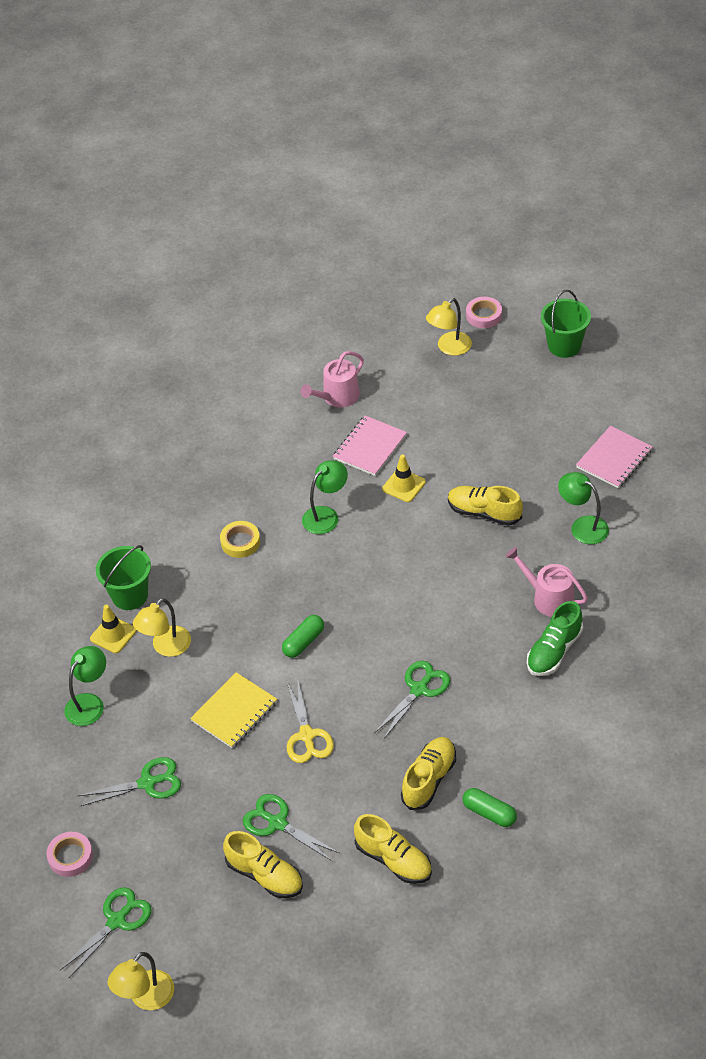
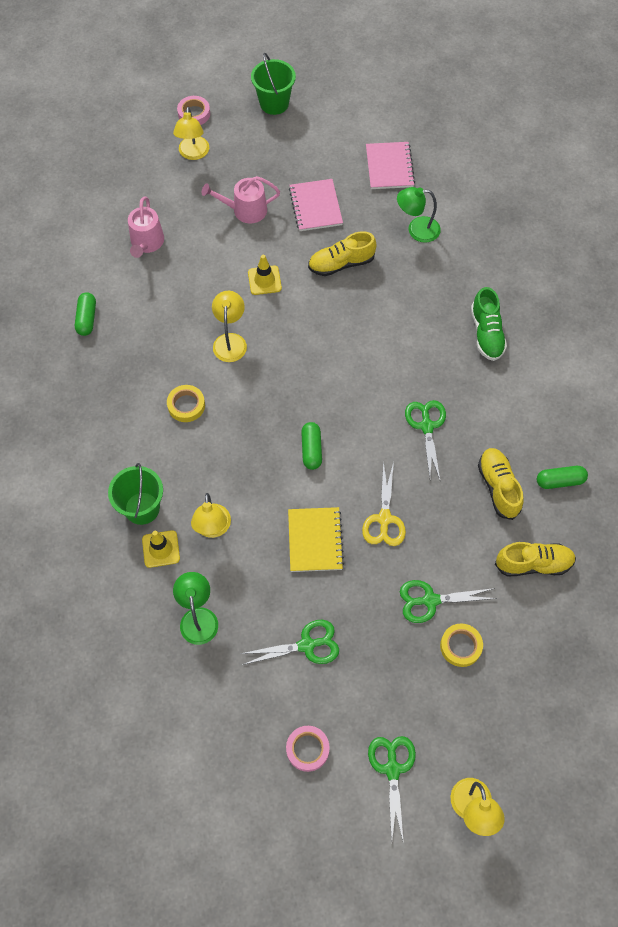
camera: 45 degrees left, 15 degrees up
(147, 783) = (306, 645): green scissors -> green scissors turned 45 degrees clockwise
(231, 427) = (87, 318): none -> green capsule
(265, 875) = (460, 646): yellow shoe -> yellow tape
(306, 735) = (384, 518): yellow scissors -> yellow scissors turned 60 degrees clockwise
(326, 515) = (230, 341): green lamp -> yellow lamp
(370, 447) = (210, 267): pink notebook -> pink notebook (315, 206)
(548, 598) = (445, 297): pink watering can -> pink watering can (245, 210)

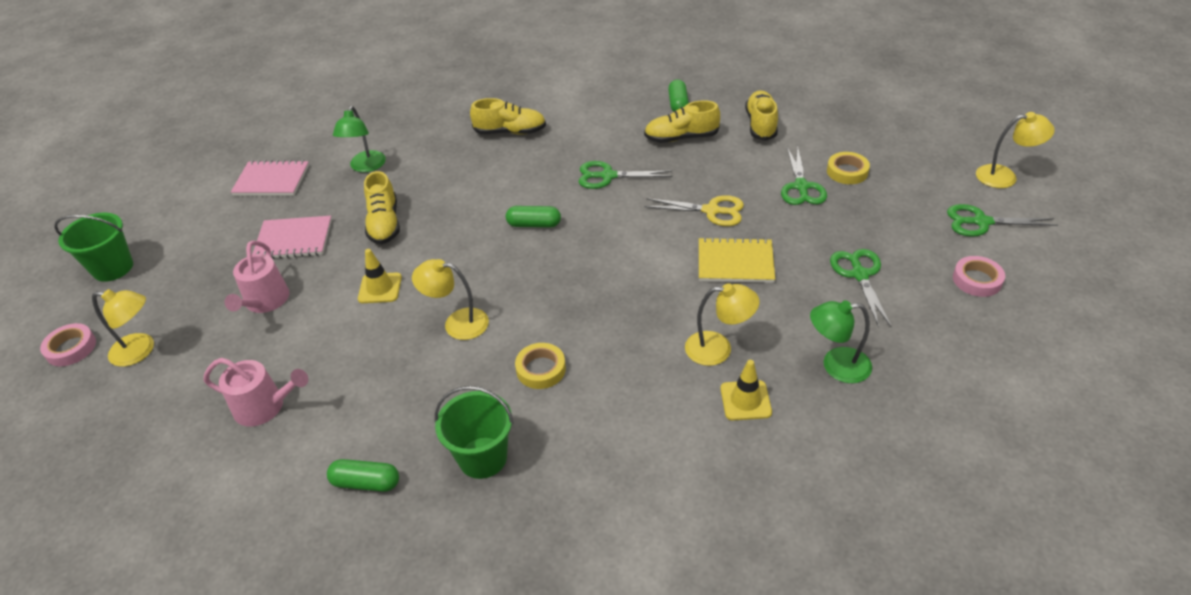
camera: 80 degrees left, 20 degrees down
(142, 508) = (686, 419): green bucket -> green bucket (483, 457)
(311, 449) = (622, 259): green capsule -> green capsule (534, 224)
(486, 333) = (510, 132): green shoe -> yellow shoe

